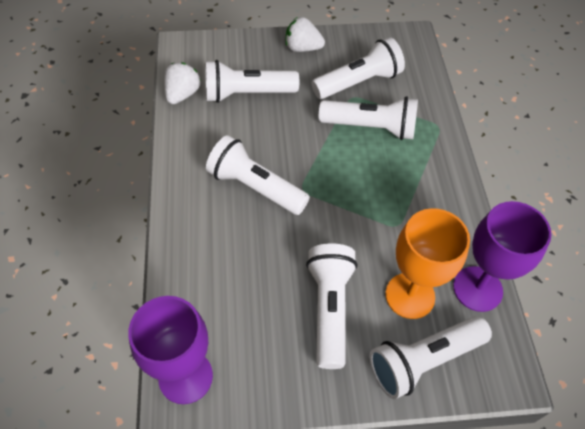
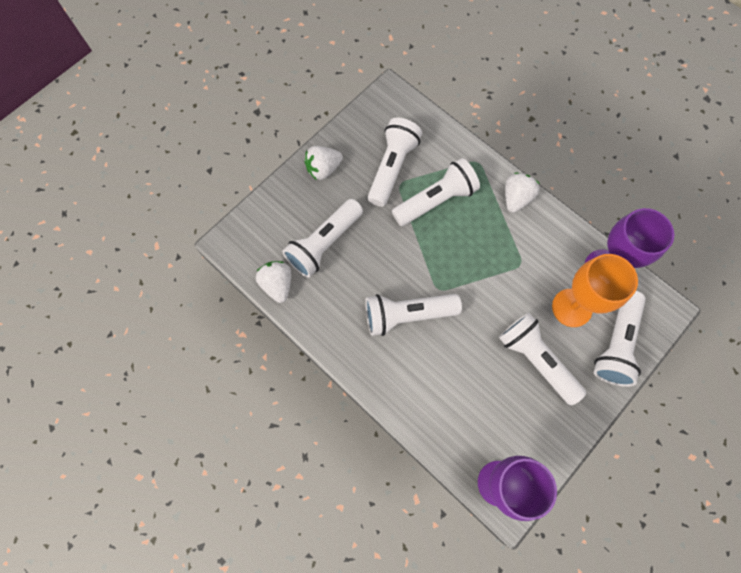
camera: 40 degrees left, 15 degrees up
(446, 175) = (516, 198): none -> white strawberry

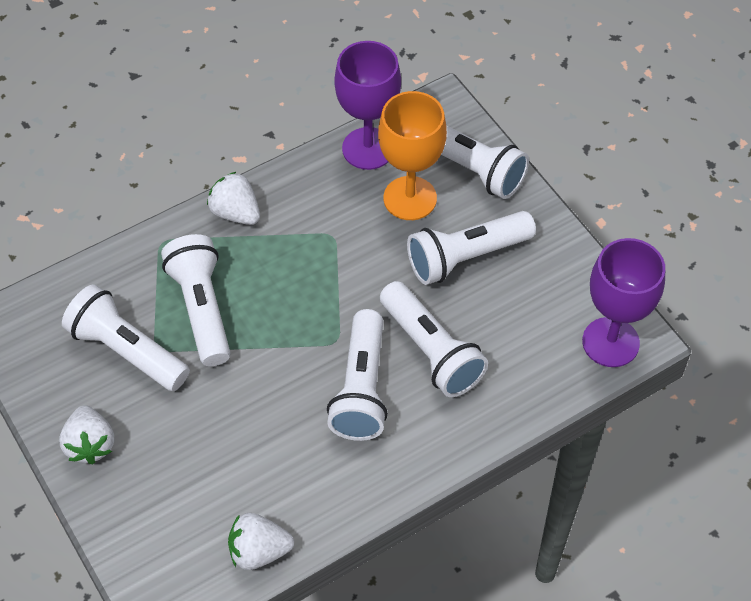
camera: 75 degrees left, 15 degrees down
(324, 244) = (216, 471): white flashlight -> white flashlight (431, 351)

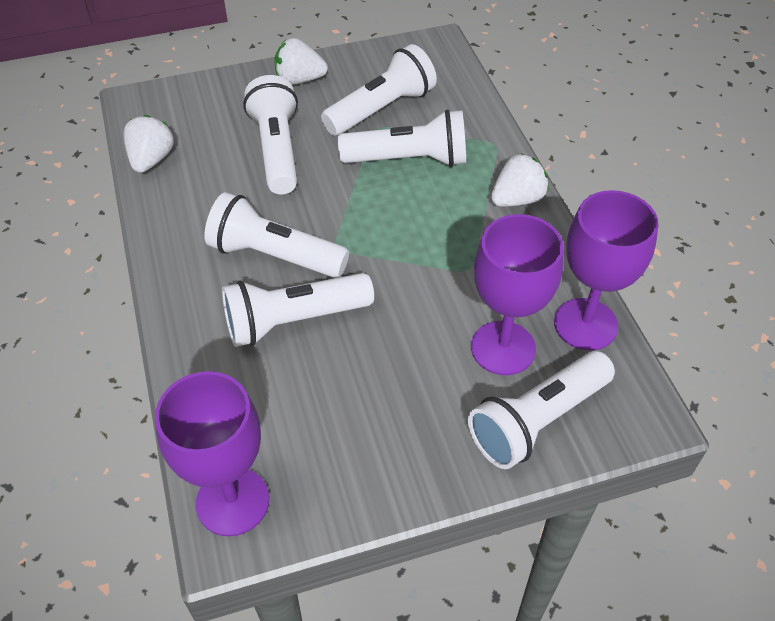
camera: 105 degrees right, 5 degrees down
(410, 198) = (503, 348): orange goblet -> purple goblet
(466, 257) = (404, 382): white flashlight -> white flashlight (277, 150)

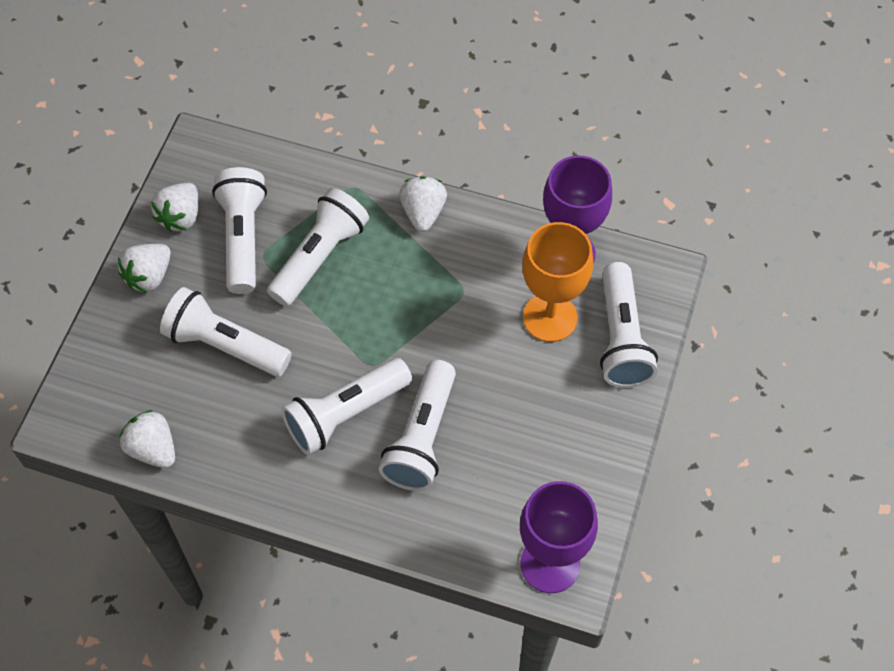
camera: 55 degrees left, 10 degrees up
(366, 68) = (181, 217): none -> white strawberry
(503, 348) = (550, 317): purple goblet -> orange goblet

